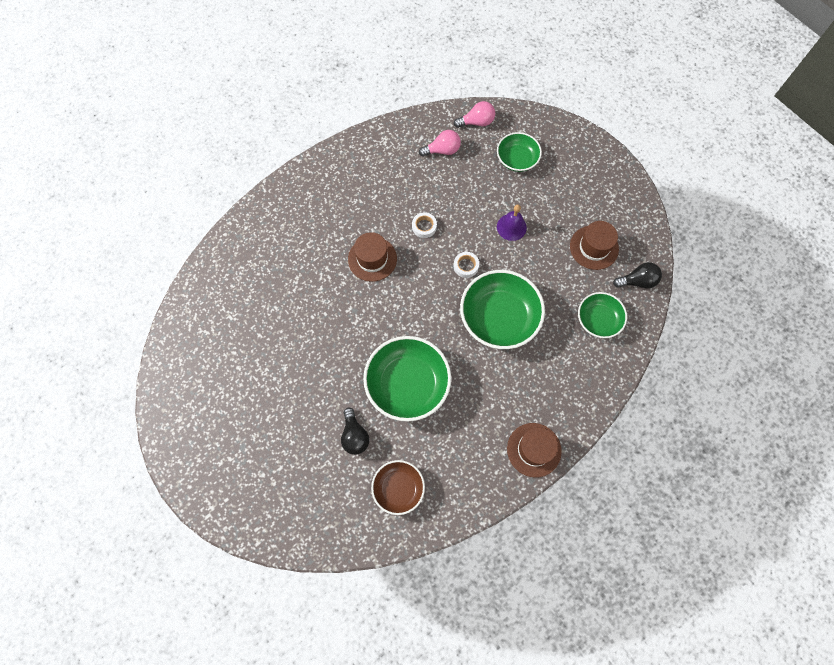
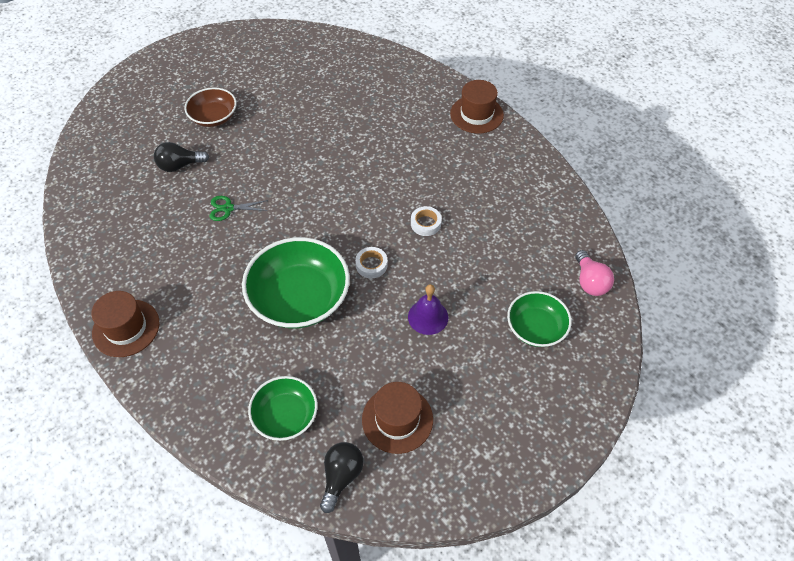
camera: 90 degrees right, 15 degrees down
(372, 259) = (382, 176): brown hat -> brown hat (476, 114)
(398, 488) = (116, 201): brown bowl -> brown bowl (214, 117)
(407, 384) = (228, 208): green bowl -> green scissors
(442, 150) = (538, 243): pink light bulb -> none
(637, 281) = (341, 476): black light bulb -> black light bulb turned 150 degrees counterclockwise

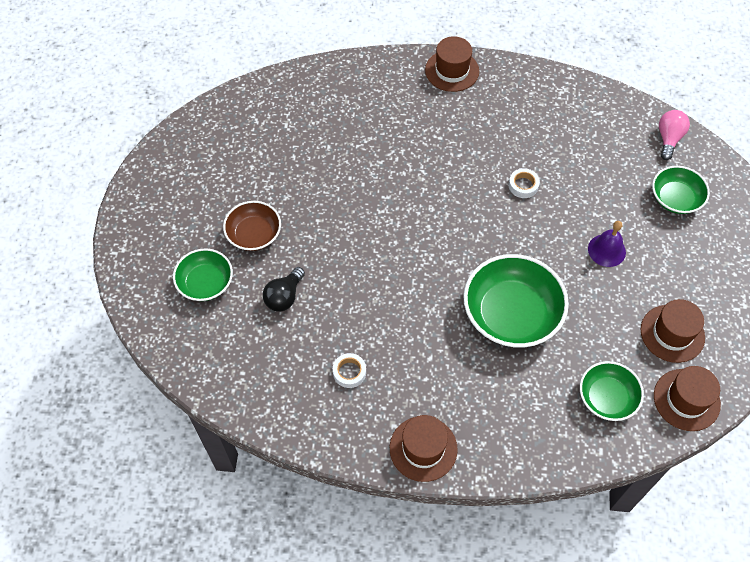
camera: 45 degrees left, 5 degrees up
(150, 122) = (205, 283): none -> green bowl
(228, 208) = (371, 296): green scissors -> none
(341, 476) = (686, 399): black light bulb -> brown hat
(371, 265) = (527, 247): white tape -> white tape (349, 372)
(590, 282) = (669, 139): pink light bulb -> pink light bulb turned 105 degrees counterclockwise

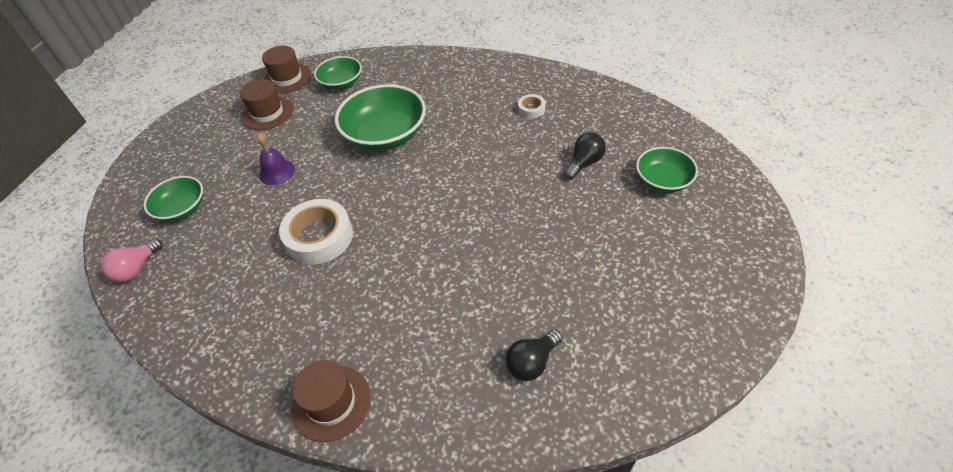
camera: 165 degrees left, 10 degrees down
(254, 234) = (615, 218): brown bowl -> none
(318, 111) = (532, 362): none -> black light bulb
(423, 448) = (484, 67): brown hat -> none
(523, 185) = (319, 237): white tape -> white tape, size x2.08

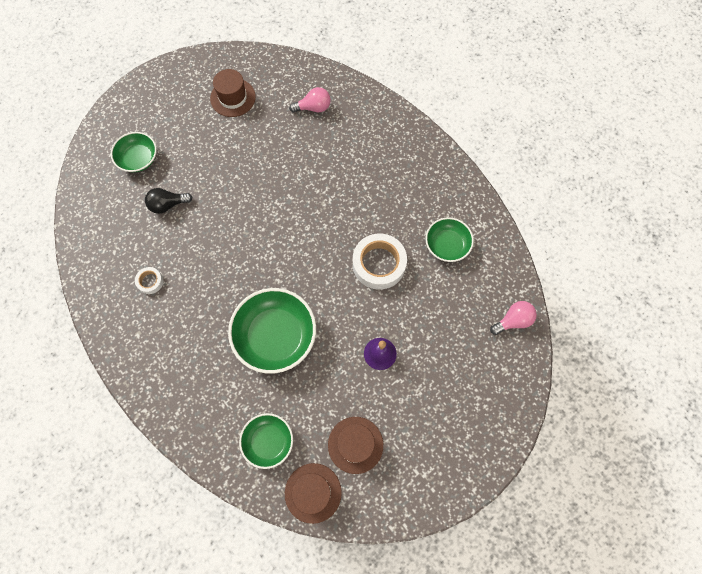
camera: 150 degrees left, 20 degrees up
(182, 208) = (467, 363): green bowl -> green bowl (447, 245)
(331, 402) = (424, 150): brown hat -> brown hat (233, 98)
(532, 362) = (313, 108): black light bulb -> pink light bulb

